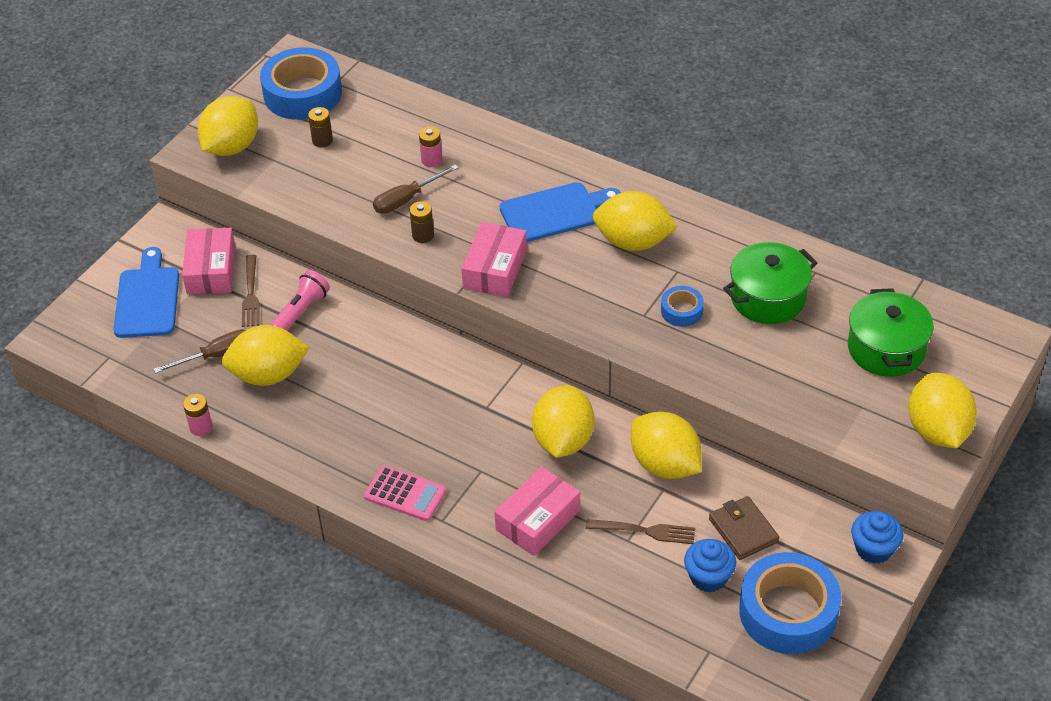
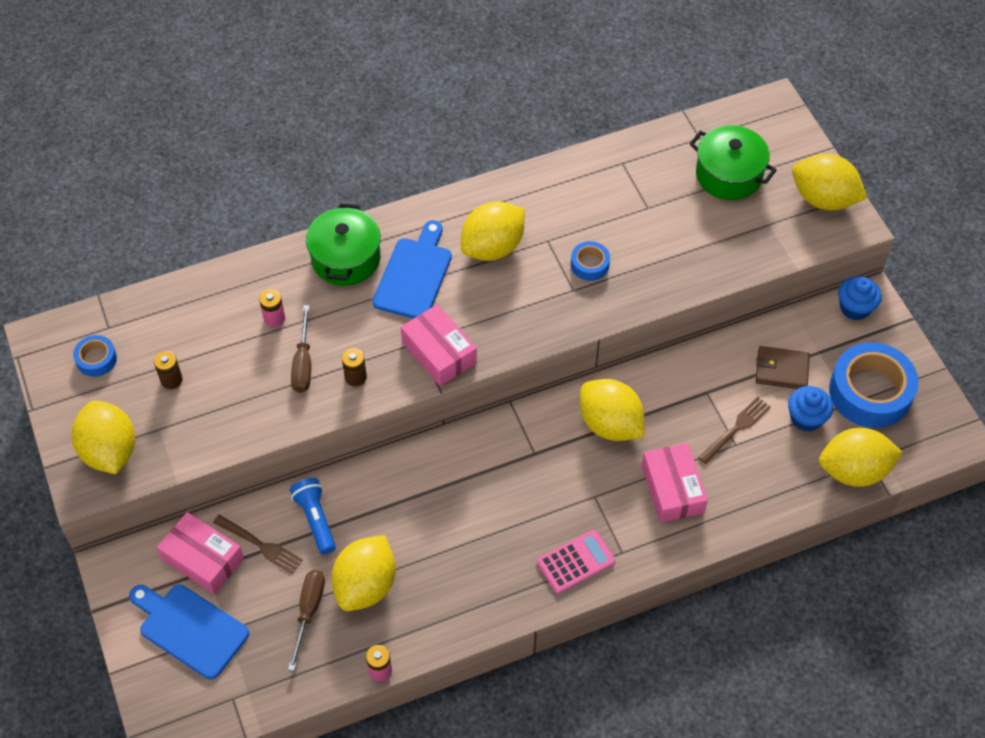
camera: 55 degrees left, 10 degrees up
(301, 311) = (315, 519): pink flashlight -> blue flashlight
(302, 93) = (96, 359): blue tape -> blue tape, size x0.48
(665, 465) = (685, 376): yellow lemon -> yellow lemon (854, 471)
(768, 298) = (622, 206): green pot -> green pot (346, 258)

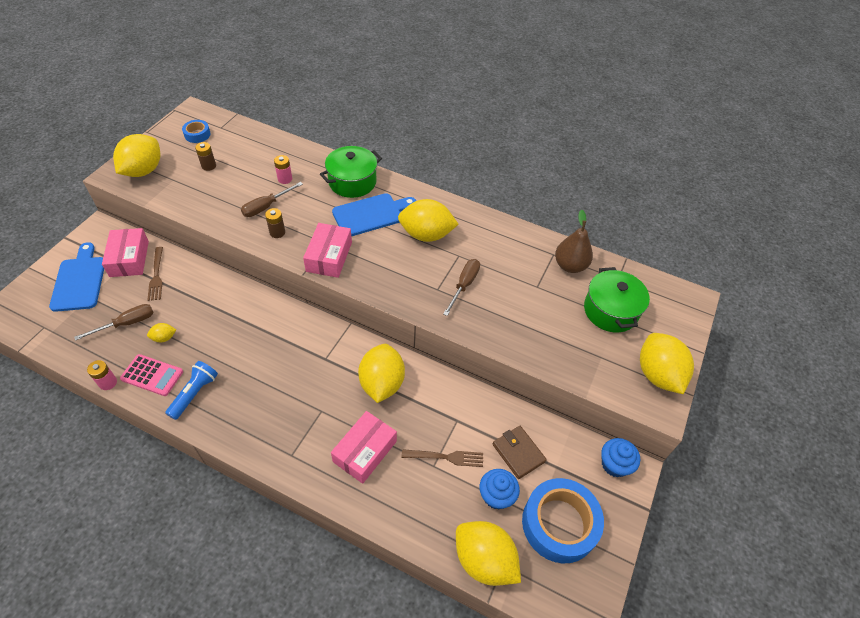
camera: 45 degrees right, 5 degrees down
(315, 519) = (192, 288): blue flashlight -> blue flashlight (194, 393)
(366, 585) = (164, 338): yellow lemon -> yellow lemon, size x0.44
(576, 562) = (263, 433): pink calculator -> pink calculator (152, 375)
(589, 264) = (464, 285): blue tape -> brown screwdriver
(649, 162) = (570, 266): none -> brown pear

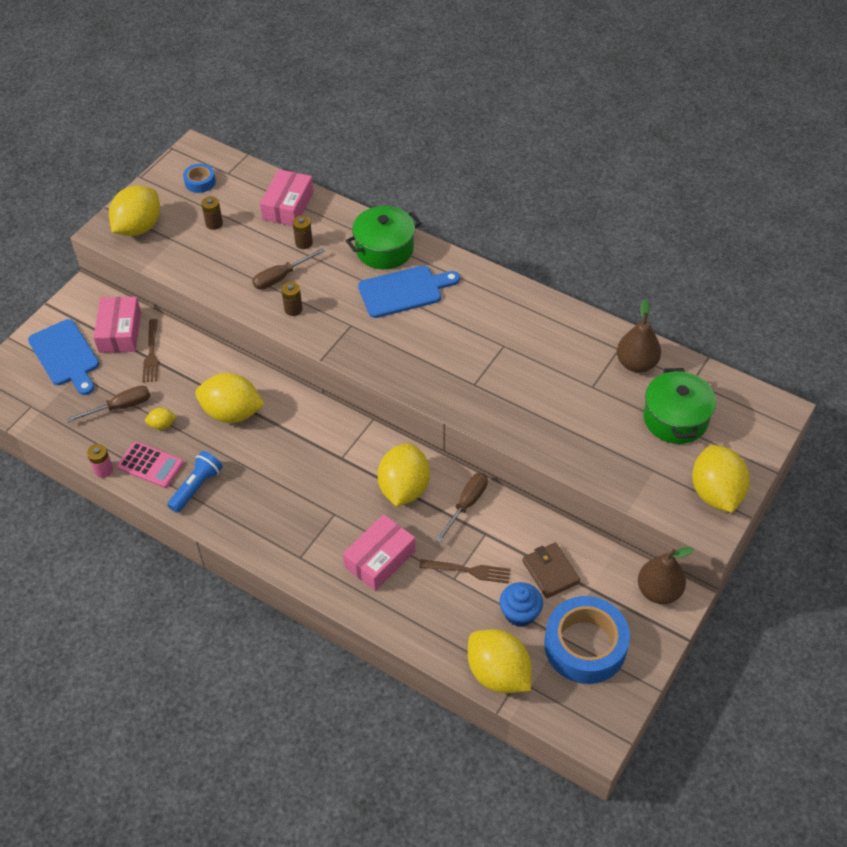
camera: 10 degrees right, 0 degrees up
(79, 281) = (65, 355): blue cutting board -> blue cutting board turned 150 degrees clockwise
(285, 179) = (304, 243): pink battery -> brown battery
(329, 256) = (352, 340): pink box -> pink box (288, 206)
(426, 235) = (468, 319): yellow lemon -> yellow lemon (232, 413)
(464, 285) = (506, 381): brown screwdriver -> brown screwdriver (466, 504)
(614, 464) = (658, 591): blue cupcake -> brown pear

